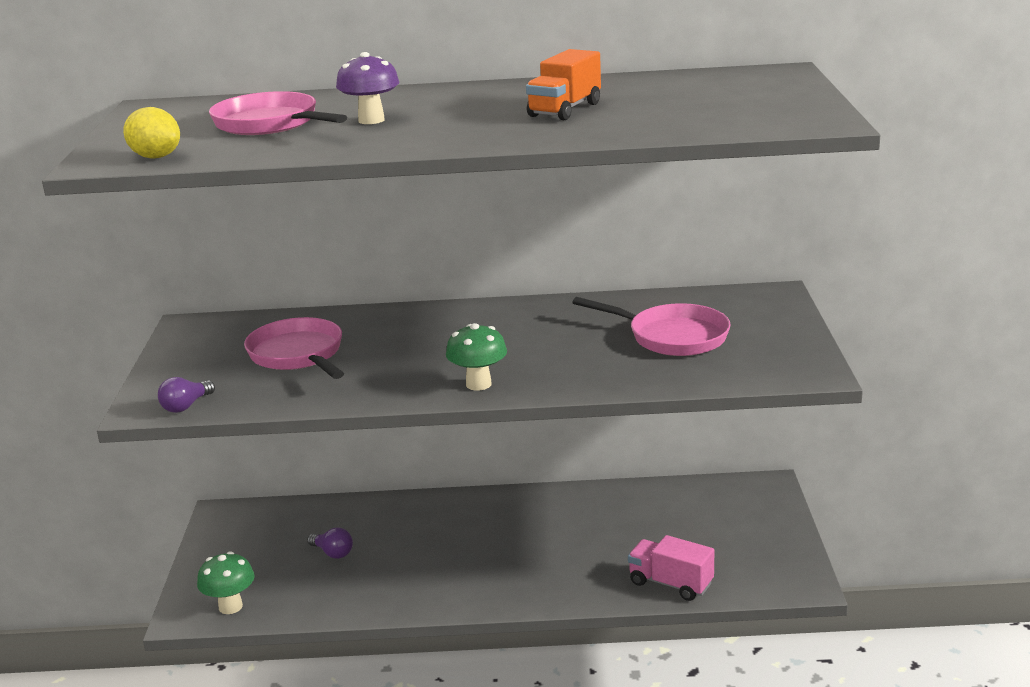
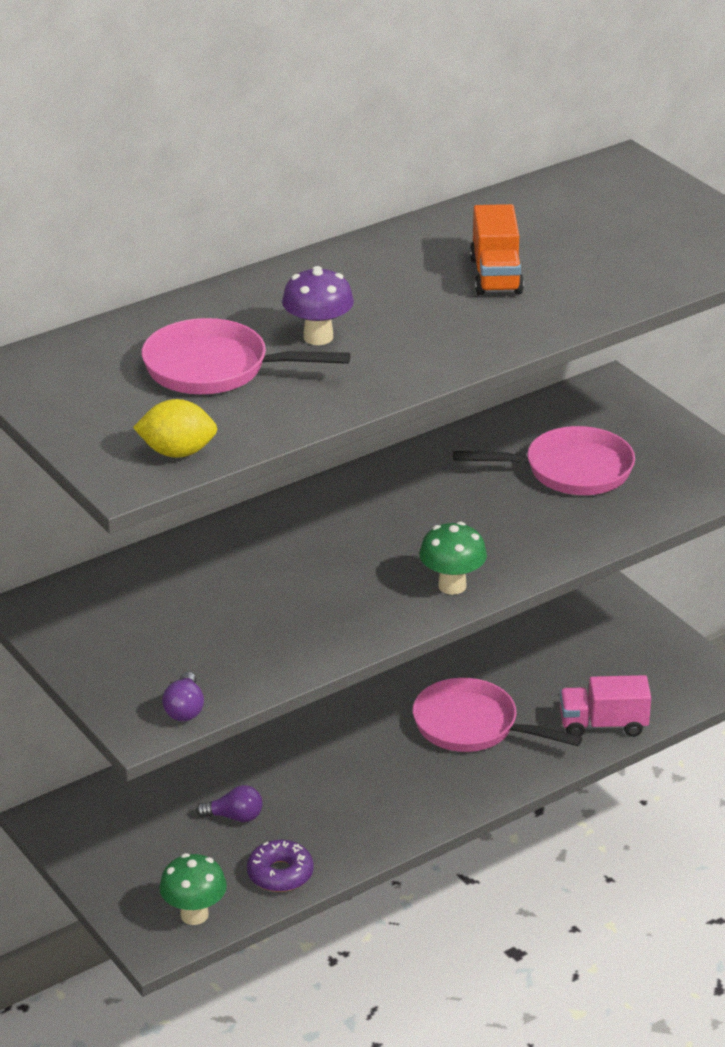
camera: 35 degrees left, 10 degrees up
(298, 355) = (218, 609): pink pan -> pink pan (472, 726)
(317, 601) = (280, 874): none -> purple donut

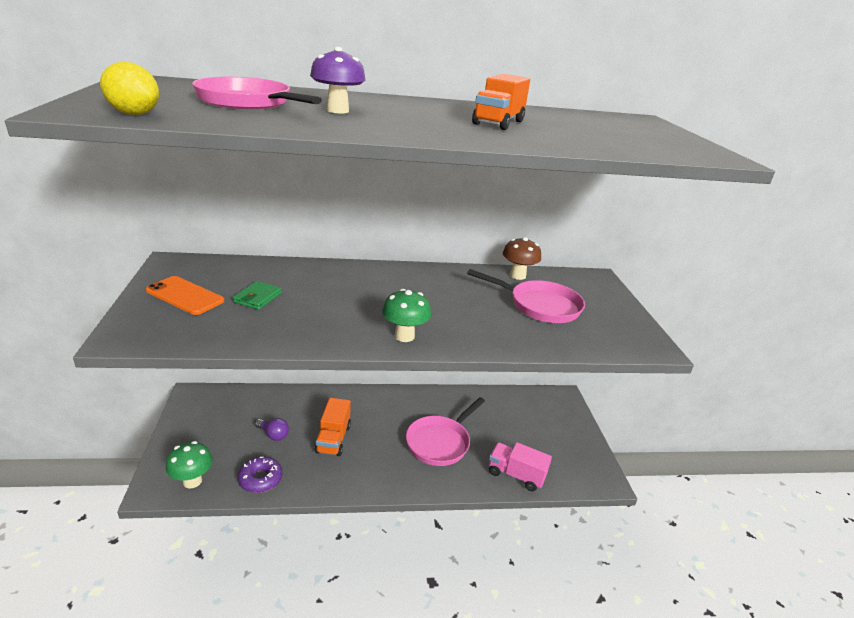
camera: 25 degrees right, 5 degrees down
(128, 647) = (185, 296): none -> orange phone
(185, 709) = (159, 338): purple light bulb -> none
(219, 610) = (257, 298): none -> green wallet
(323, 786) = (333, 439): none -> orange truck
(472, 726) = (440, 442): pink pan -> pink pan turned 105 degrees counterclockwise
(504, 429) = (517, 276): none -> brown mushroom

